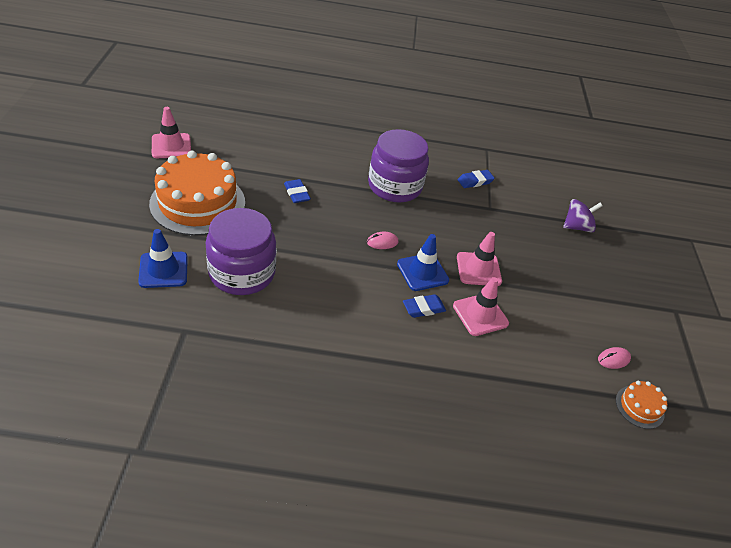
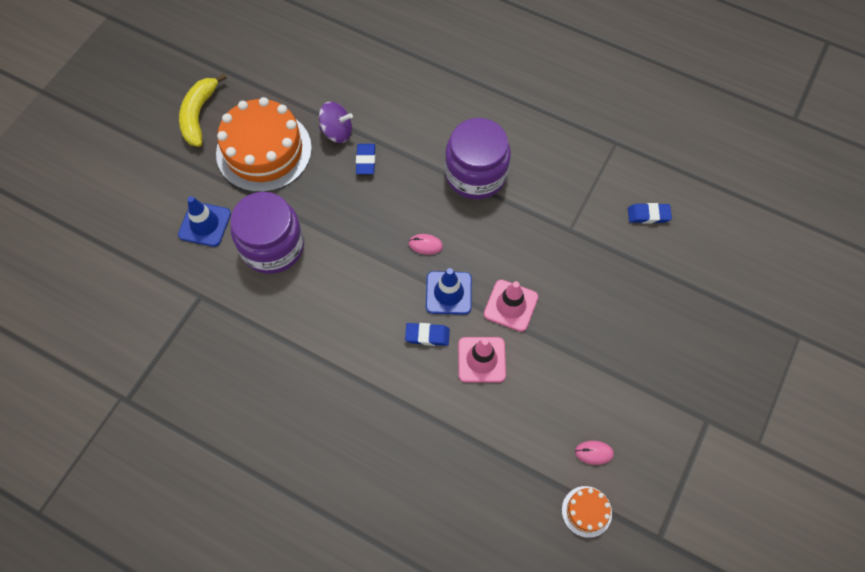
camera: 30 degrees right, 20 degrees up
(119, 188) = (199, 115): none -> yellow banana
(171, 146) = (265, 69): pink traffic cone -> none
(475, 181) = (574, 187): blue eraser -> blue eraser (648, 215)
(577, 227) = (661, 280): purple spinning top -> purple spinning top (337, 132)

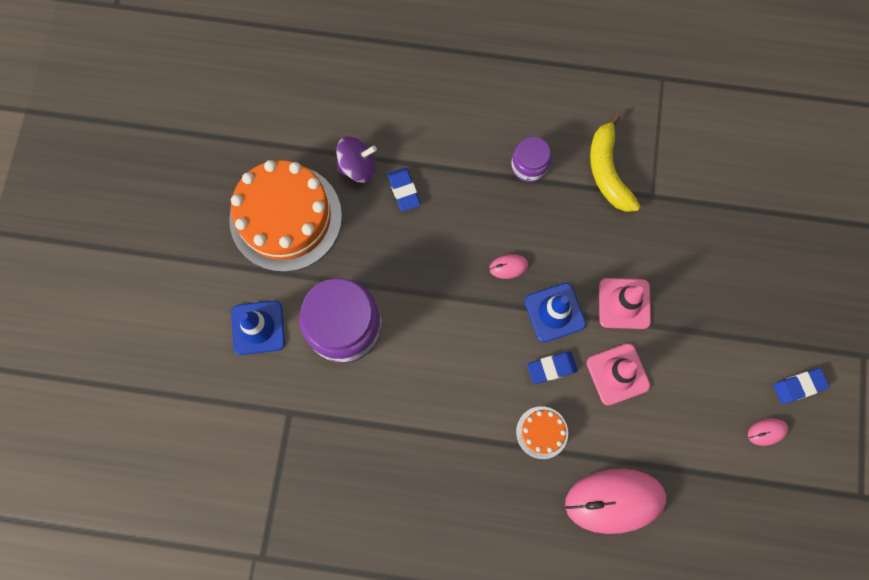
camera: 20 degrees left, 10 degrees up
(199, 115) = (192, 199): yellow banana -> yellow banana (607, 171)
(435, 461) = (614, 500): none -> pink mouse
(476, 174) = (529, 166): purple jar -> purple jar, size x0.52
(586, 511) = (782, 495): orange cake -> orange cake (542, 432)
(648, 215) = (726, 151): blue eraser -> blue eraser (798, 386)

